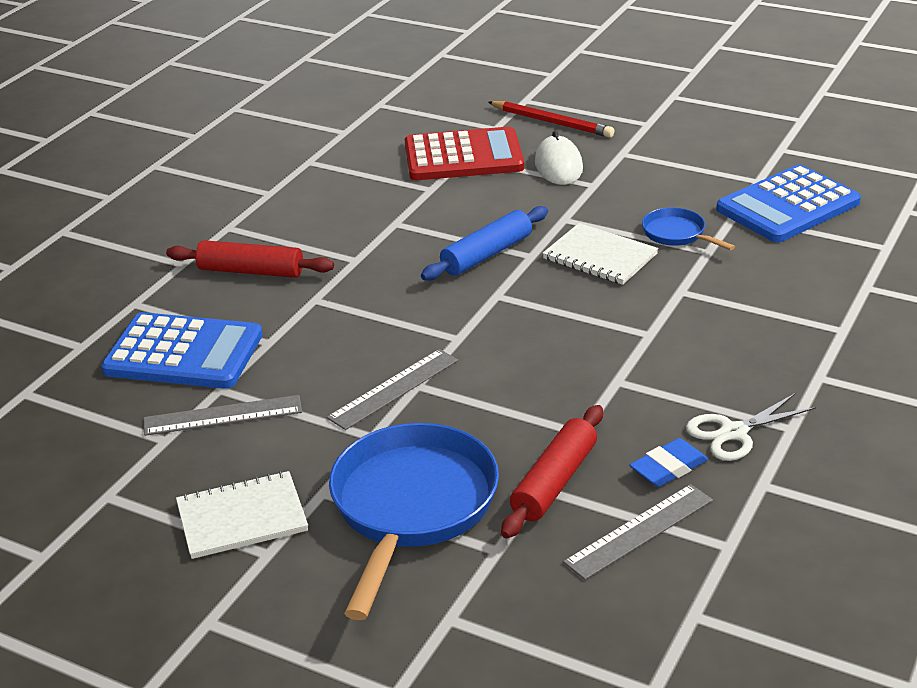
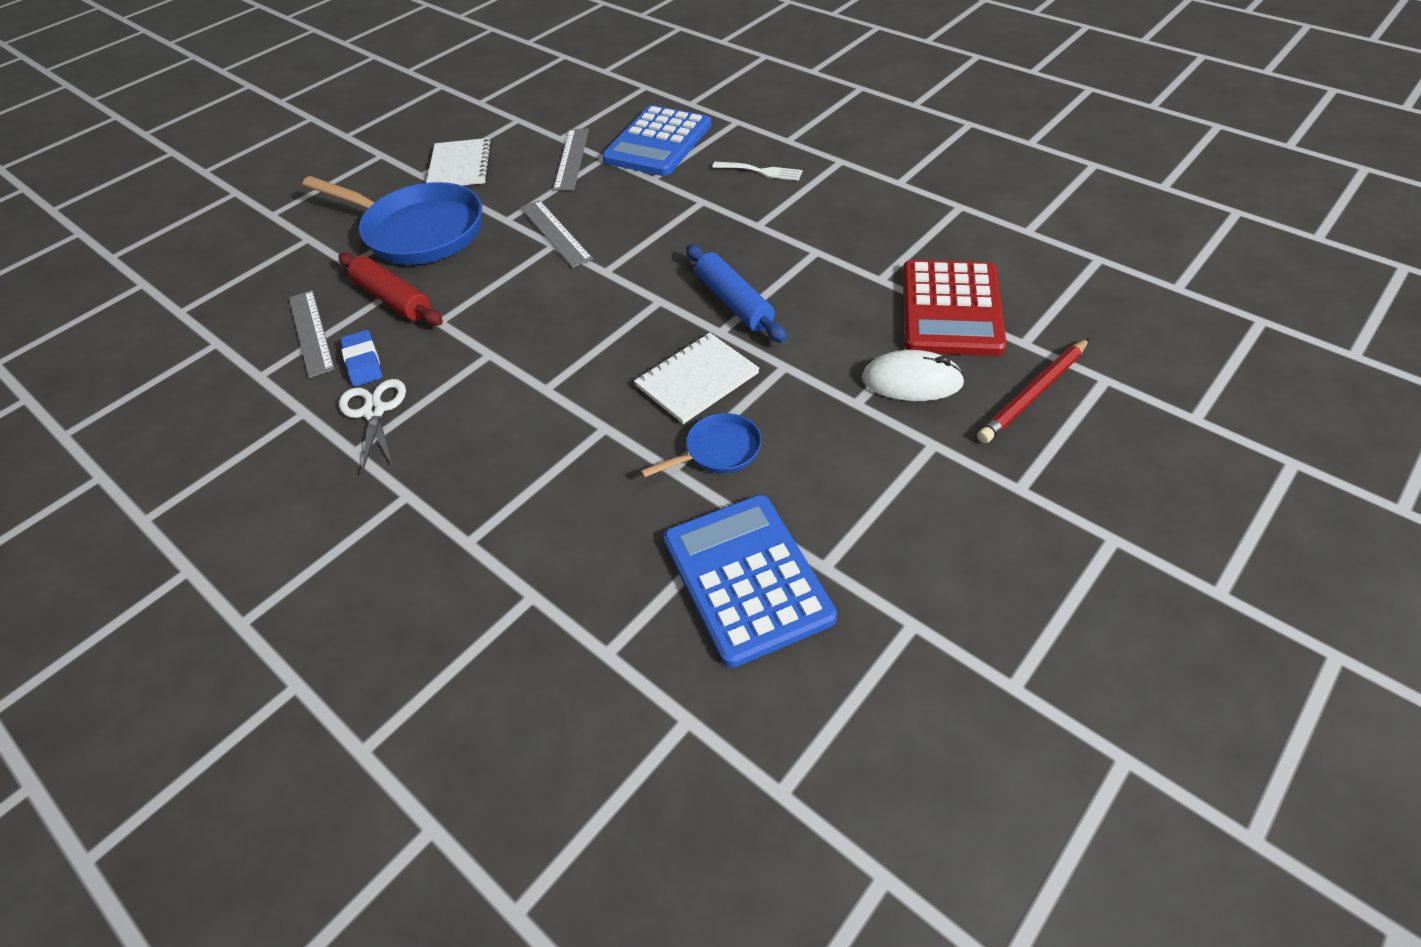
camera: 105 degrees right, 15 degrees up
(251, 271) = (761, 171): red rolling pin -> white fork

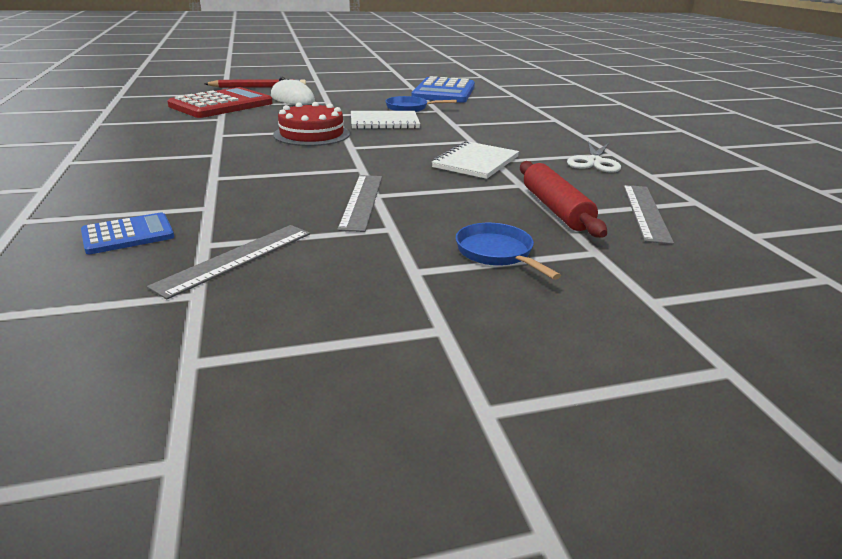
camera: 150 degrees left, 20 degrees down
(363, 362) = (597, 183): blue eraser -> none
(418, 231) = (497, 253): blue pan -> blue pan, size x0.47
(460, 166) = (373, 315): white notebook -> white notebook (476, 162)
(658, 143) = (128, 235): blue calculator -> blue calculator, size x0.52
(734, 302) = (312, 134): blue rolling pin -> red cake
(761, 171) = (127, 177): white fork -> none

